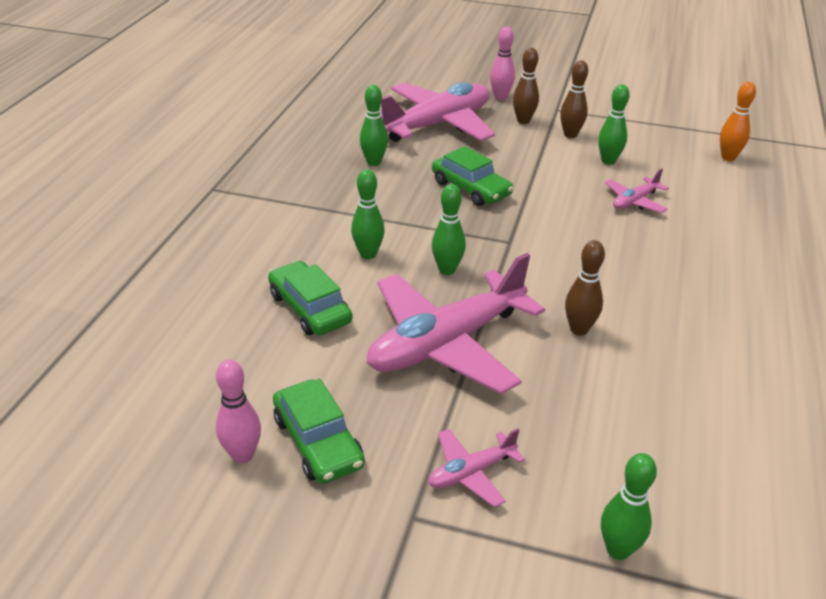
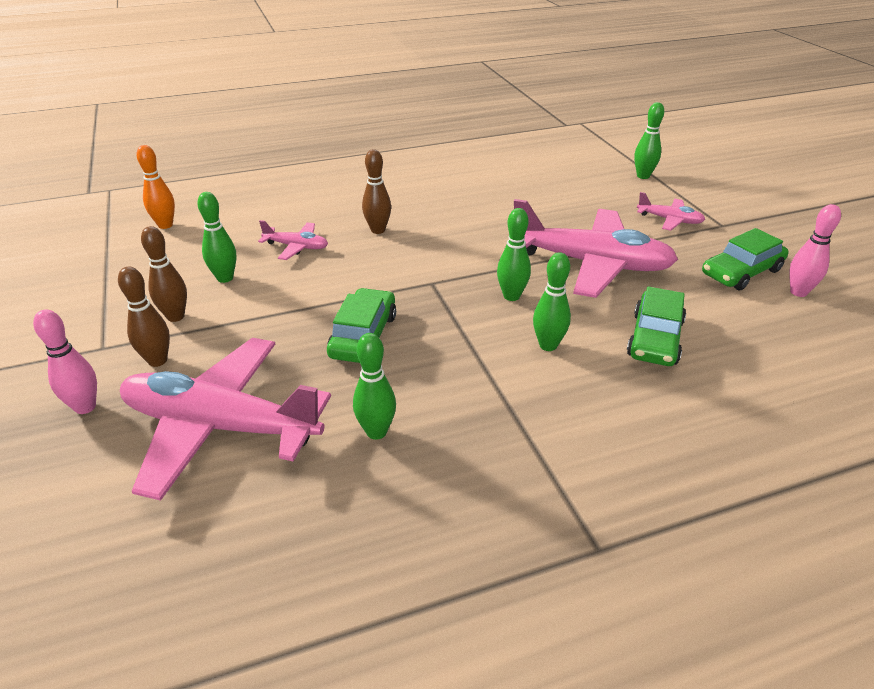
camera: 125 degrees left, 0 degrees up
(318, 441) = (741, 272): green car -> green car turned 150 degrees counterclockwise
(579, 329) = (503, 224): brown bowling pin -> brown bowling pin (378, 230)

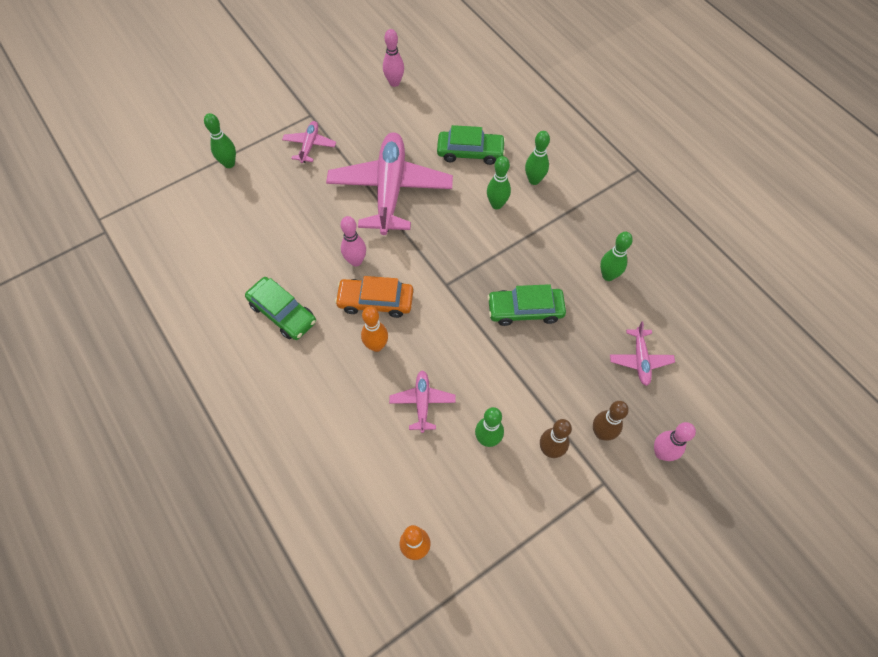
camera: 105 degrees left, 25 degrees up
(221, 426) = (640, 360): pink plane -> pink plane, size x0.45
(378, 230) = (376, 346): brown bowling pin -> orange bowling pin
(432, 236) = (375, 301): none -> orange car
(490, 230) = (356, 261): none -> pink bowling pin
(511, 296) = (448, 232): green bowling pin -> green bowling pin (534, 180)
(741, 272) = (377, 108): green car -> green car (282, 313)

